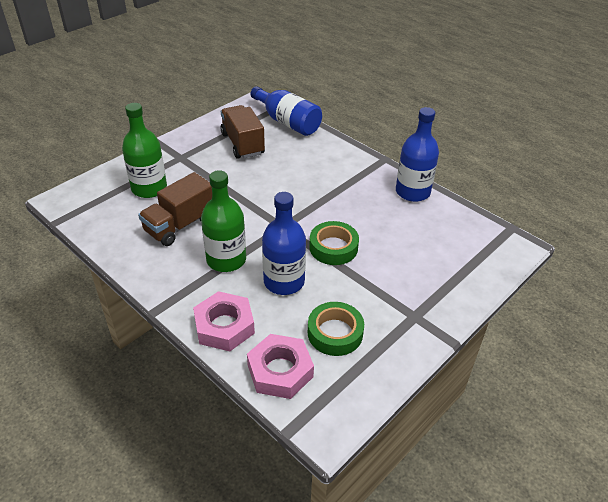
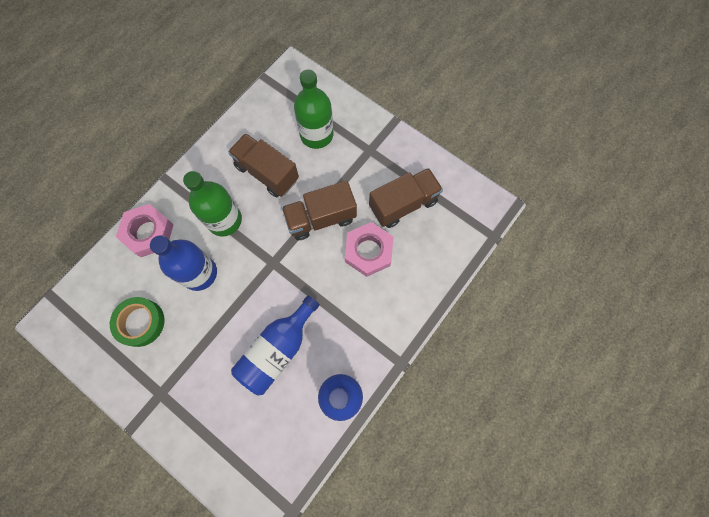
camera: 85 degrees right, 30 degrees up
(243, 192) = (321, 218): none -> brown truck
(280, 371) = (103, 282): pink nut -> pink nut (368, 251)
(288, 122) = (455, 246): blue bottle -> blue bottle (277, 350)
(333, 247) = (246, 314): green tape -> none

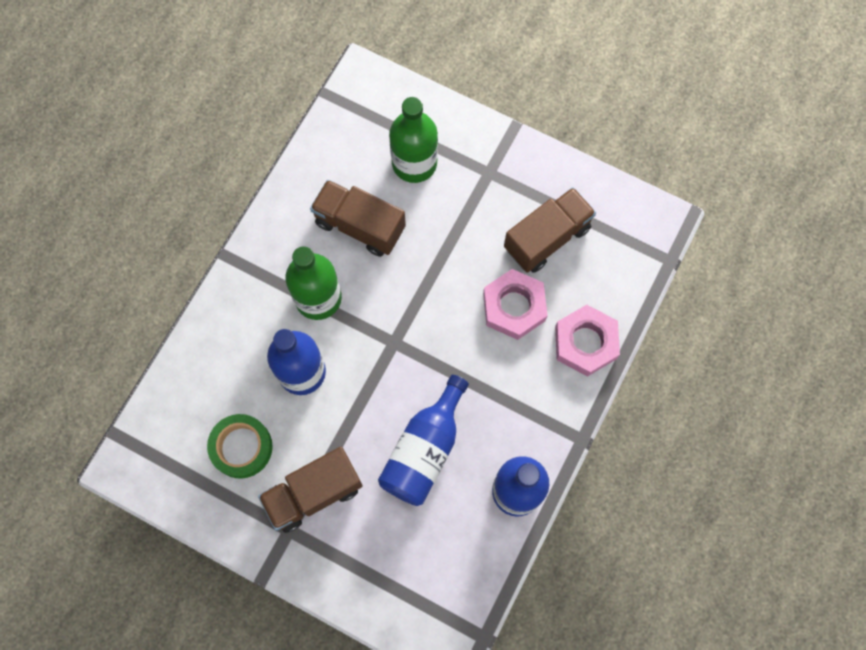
camera: 10 degrees left, 0 degrees up
(148, 232) = (222, 331): pink nut -> pink nut (585, 342)
(321, 218) = (444, 274): brown truck -> brown truck (313, 493)

